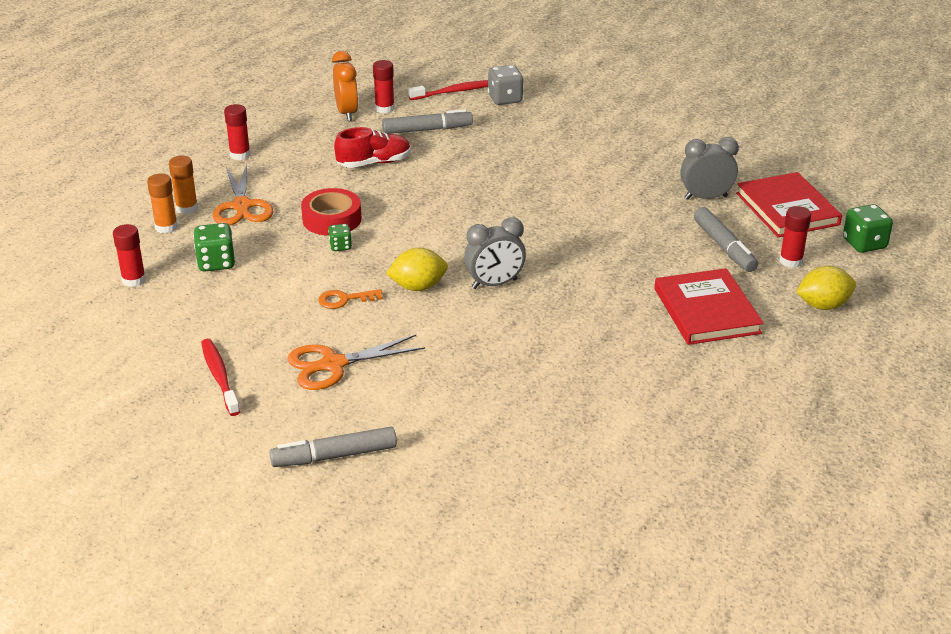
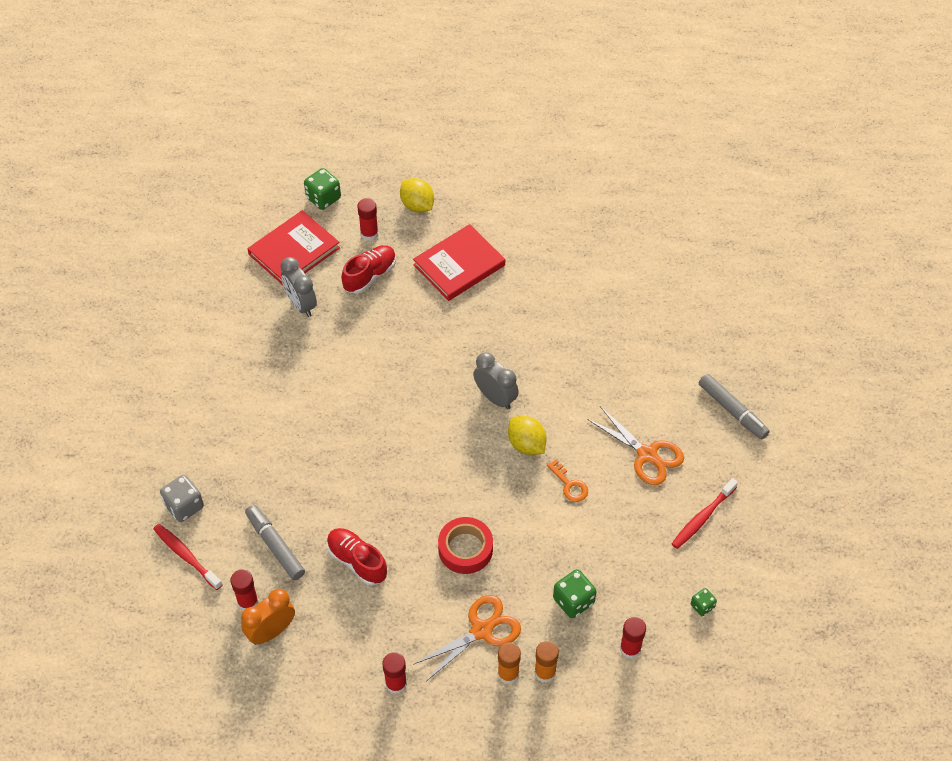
camera: 115 degrees left, 20 degrees up
(340, 246) = (501, 522): green dice -> green dice (702, 606)
(724, 247) = (370, 275): grey marker -> red shoe

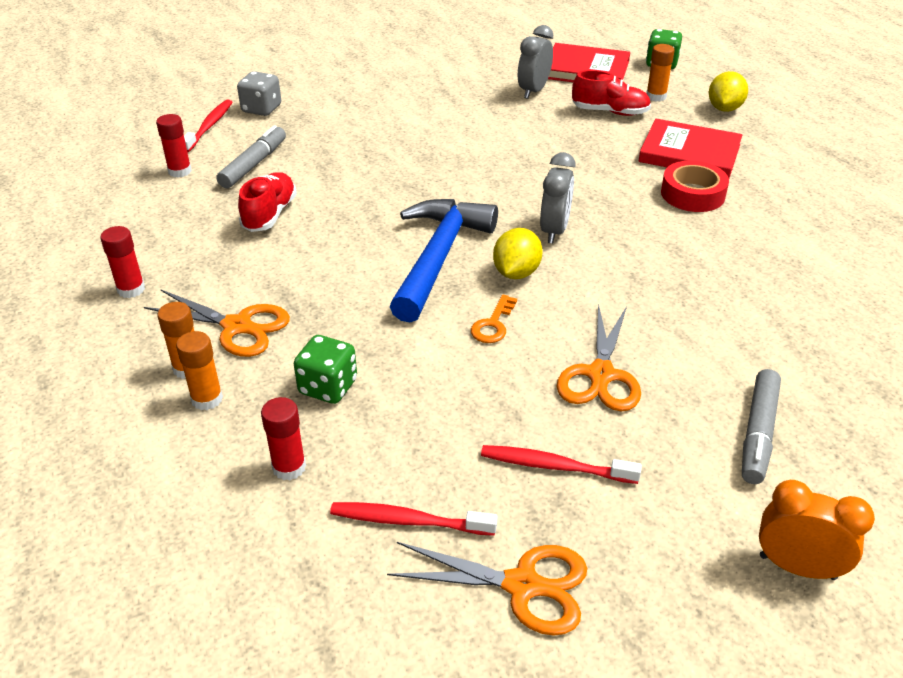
camera: 60 degrees right, 15 degrees down
(271, 631) = (153, 194): orange clock -> orange clock (797, 567)
(369, 234) = (656, 96): red glue stick -> orange glue stick
(465, 549) = (338, 277): red tape -> red tape (692, 194)
(481, 479) = (439, 257): none -> blue hammer
(702, 606) = (408, 521): green dice -> red toothbrush
(770, 575) = (522, 585): none -> orange scissors

